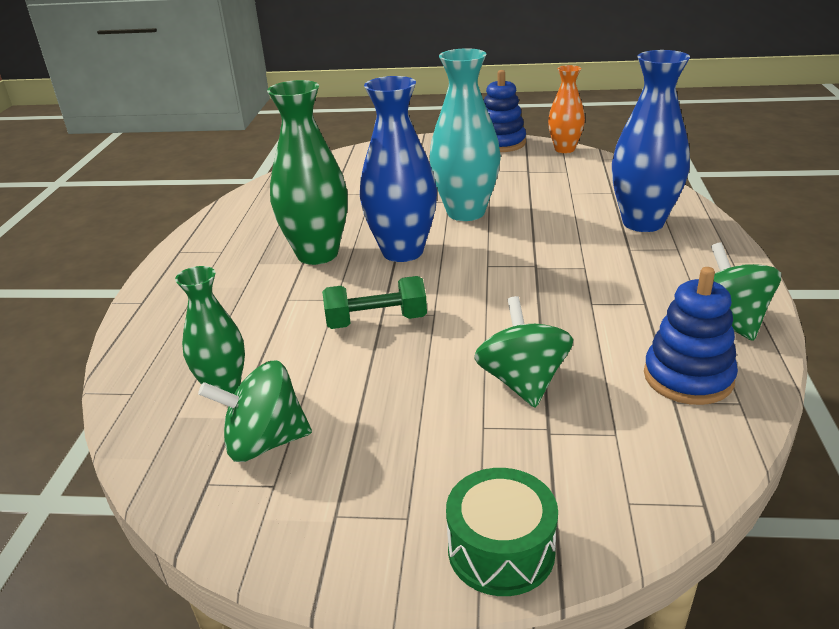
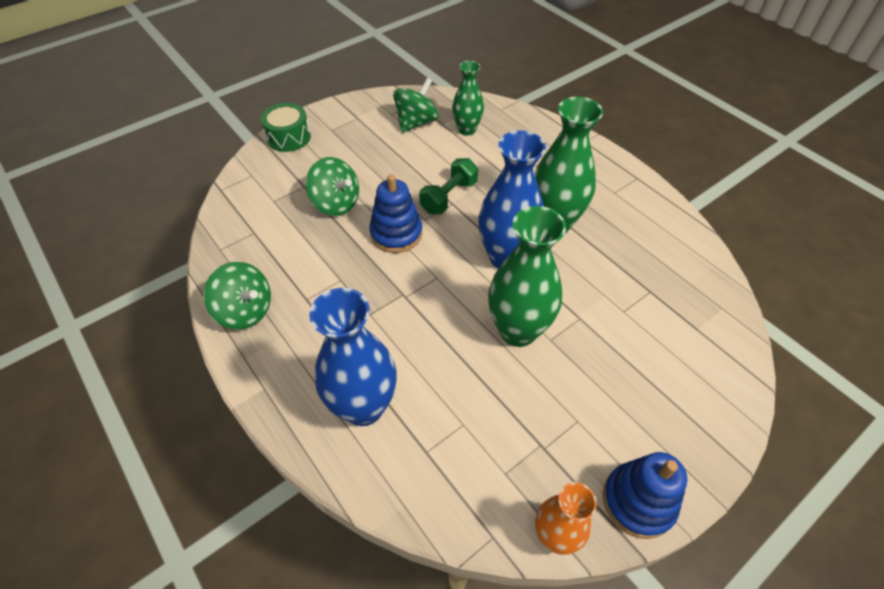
camera: 135 degrees right, 20 degrees up
(466, 212) = (518, 331): turquoise vase -> green vase
(688, 377) = (253, 251): blue stacking toy -> blue stacking toy (396, 233)

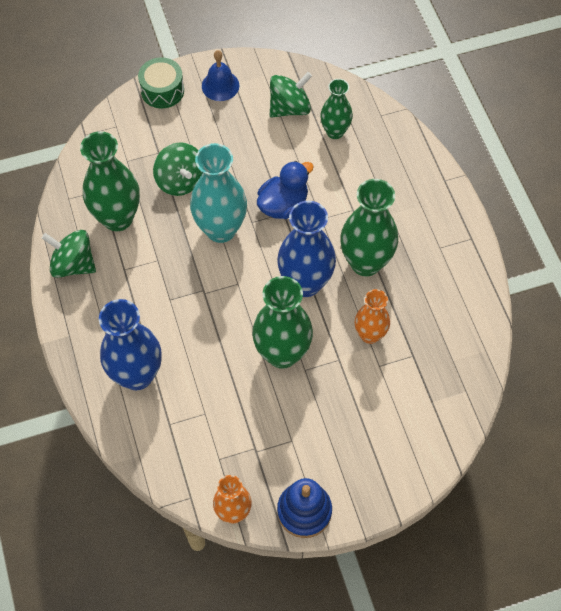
camera: 20 degrees right, 10 degrees up
(245, 311) = (73, 264): green spinning top -> green spinning top turned 150 degrees clockwise
(281, 253) = (117, 218): none -> green vase
(343, 121) = (220, 85): none -> blue bell
(396, 233) = (221, 229): blue stacking toy -> turquoise vase
(449, 197) = (283, 205): green dumbbell -> blue duck
(597, 285) = (370, 335): none -> orange vase

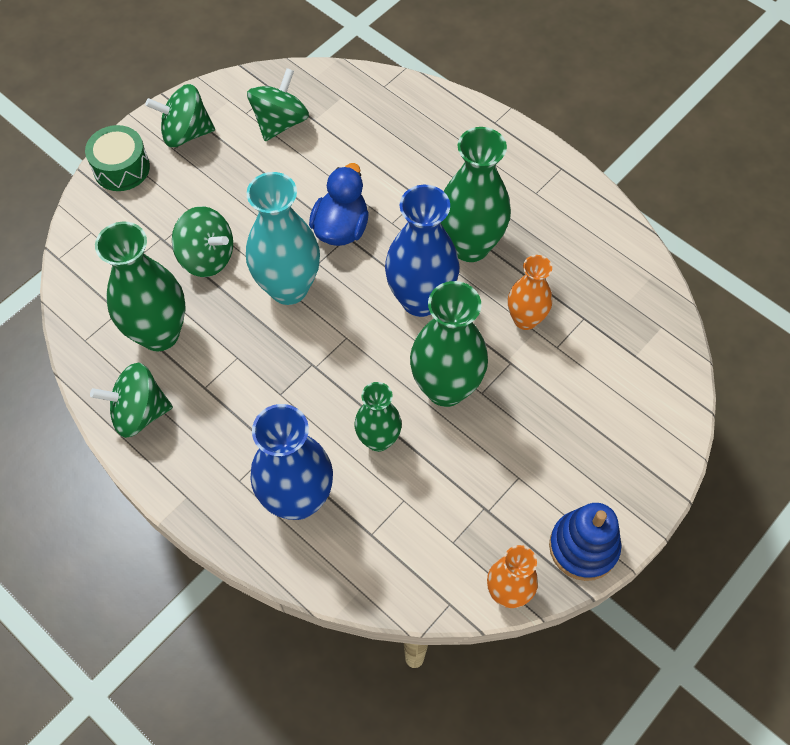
camera: 30 degrees left, 0 degrees up
(220, 85) = (186, 133): blue bell -> green spinning top
(335, 132) = (346, 125): green vase -> green vase (378, 439)

